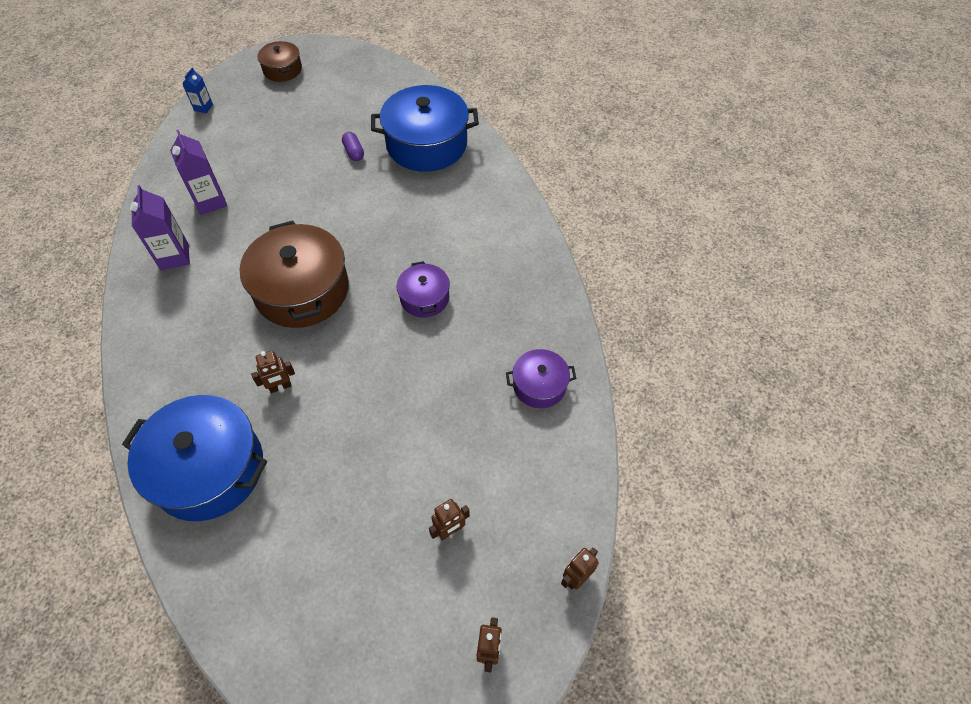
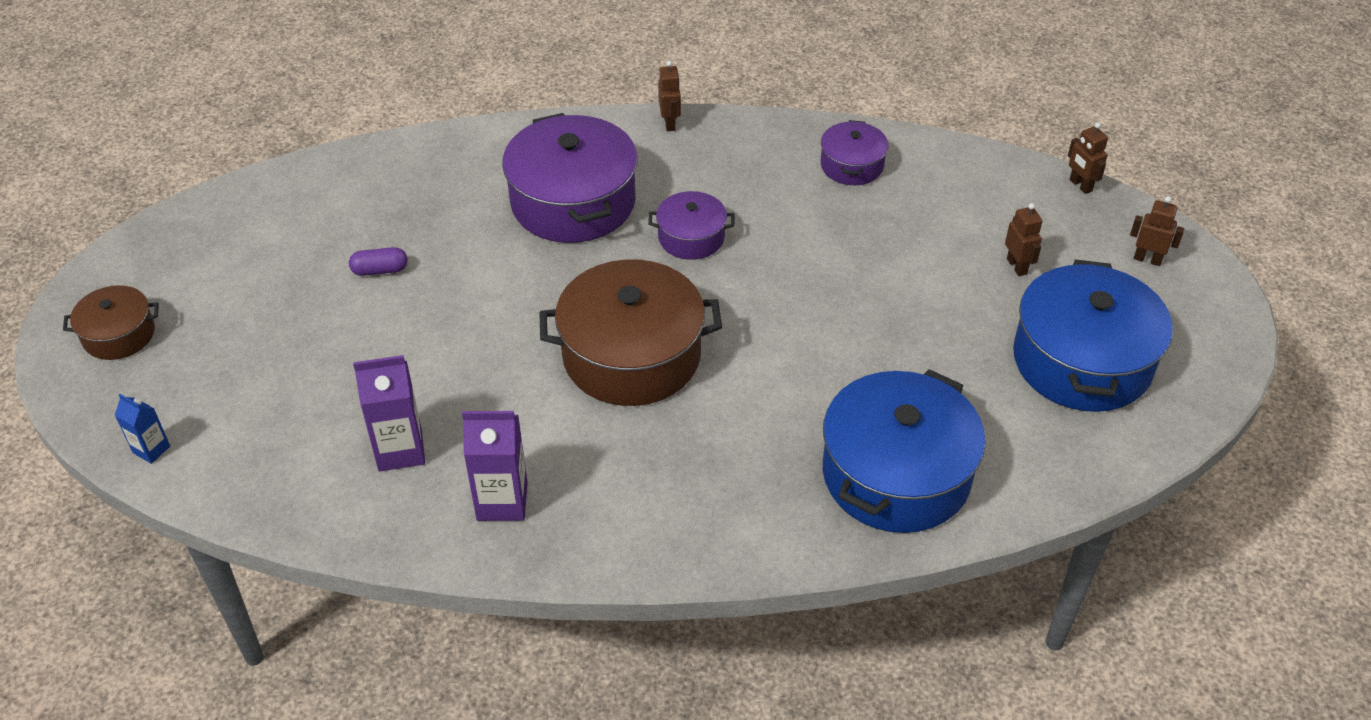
camera: 75 degrees left, 10 degrees down
(280, 387) = (788, 392): brown robot -> brown robot (670, 123)
(426, 144) = (407, 192): blue pot -> blue pot (1082, 361)
(442, 225) = (573, 202): none -> purple pot

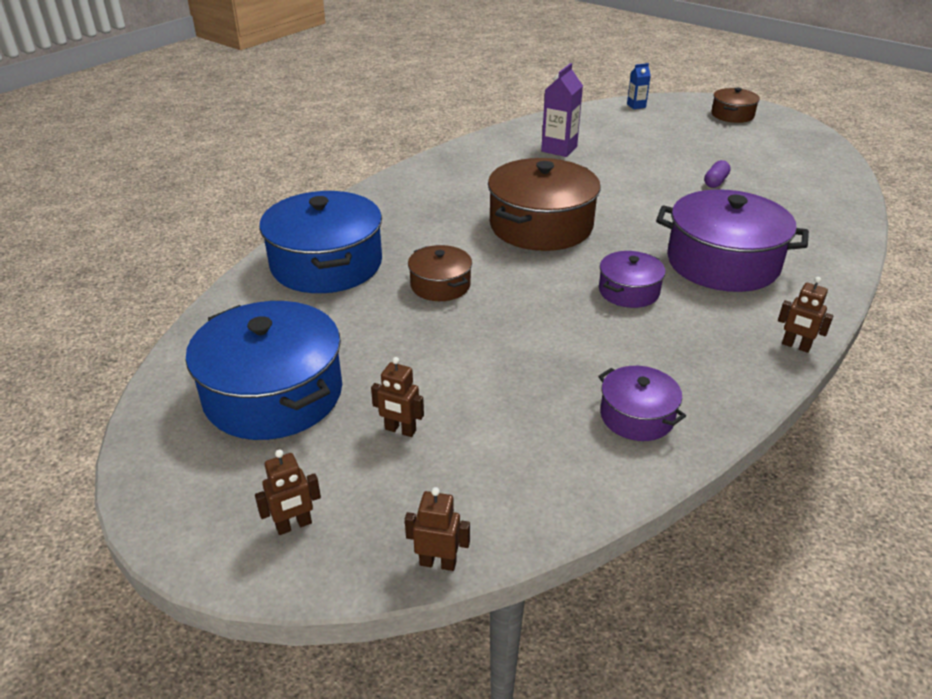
camera: 130 degrees right, 10 degrees down
(502, 501) = (489, 160): purple carton -> none
(826, 362) = (440, 285): none -> brown pot

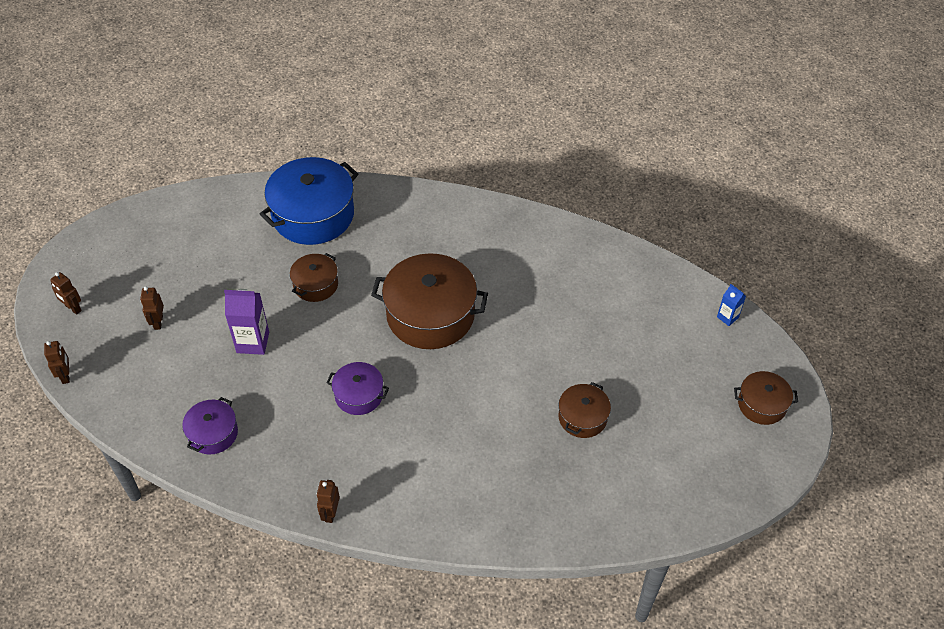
camera: 65 degrees right, 15 degrees up
(273, 394) = (168, 253): blue pot -> none
(559, 149) = (581, 285): purple carton -> purple carton (253, 342)
(715, 182) = (582, 417): purple capsule -> brown pot
(722, 262) = (432, 448): purple pot -> none

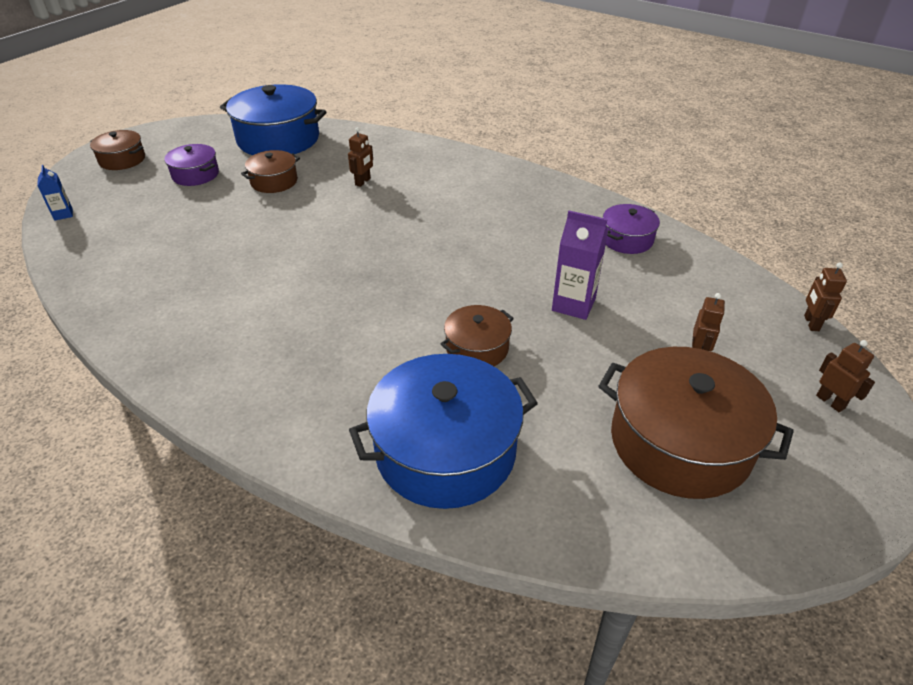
camera: 160 degrees left, 10 degrees down
(330, 513) = (525, 173): brown robot -> brown robot (363, 182)
(359, 395) = (468, 236): purple pot -> purple pot (195, 174)
(430, 314) = (354, 284): brown pot -> brown pot (680, 442)
(635, 494) = (278, 139): none -> blue pot

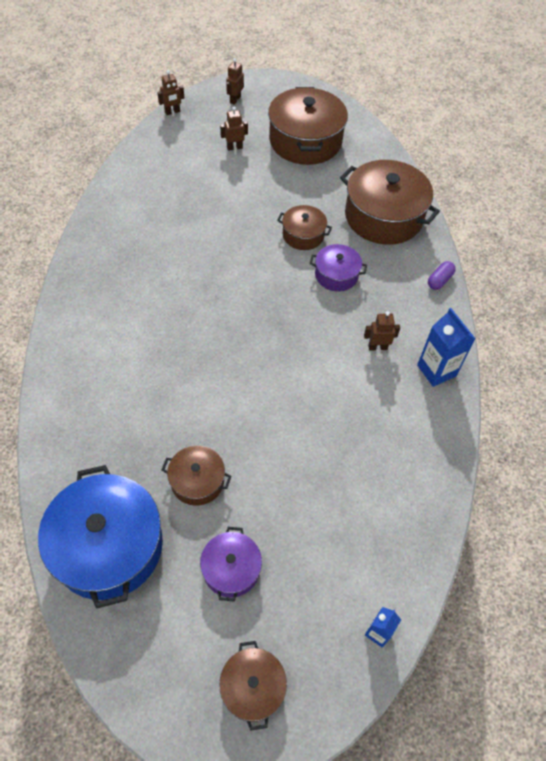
camera: 125 degrees left, 15 degrees up
(180, 362) = (436, 370): none -> blue carton
(281, 445) = (439, 280): none -> purple capsule
(363, 182) = (152, 405): brown robot -> brown robot (377, 347)
(445, 451) = (383, 216): blue pot -> brown pot
(573, 305) = (229, 207): purple carton -> none
(627, 239) = (134, 204): purple pot -> purple pot (336, 275)

